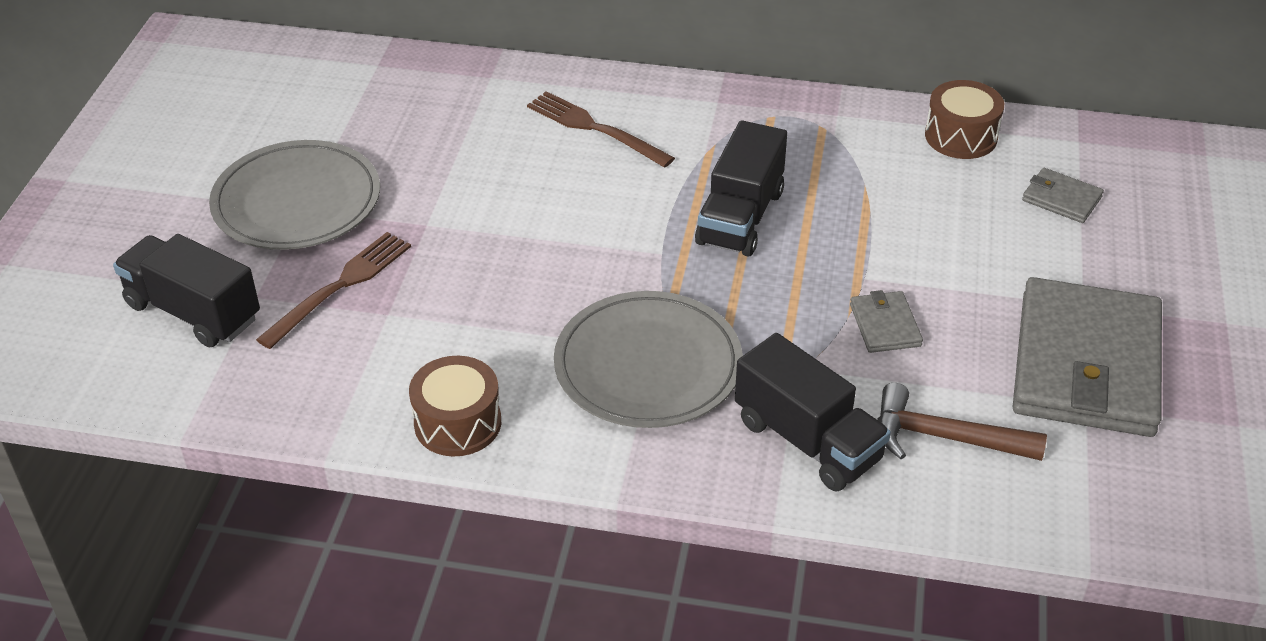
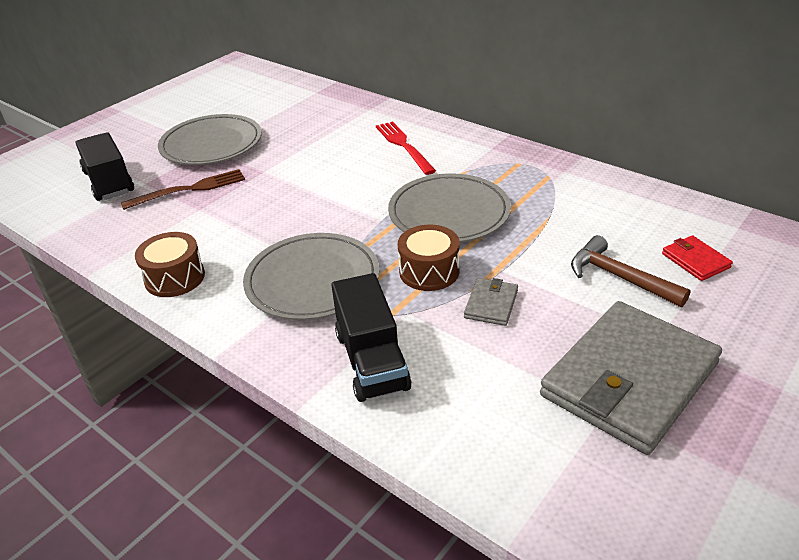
camera: 30 degrees right, 5 degrees down
(594, 128) = (403, 145): brown fork -> red fork
(740, 217) = (449, 213): black truck -> grey plate
(945, 437) = (472, 393): brown hammer -> brown hammer (619, 277)
(961, 136) = (645, 203): brown drum -> brown drum (429, 271)
(1061, 199) = (695, 260): grey wallet -> red wallet

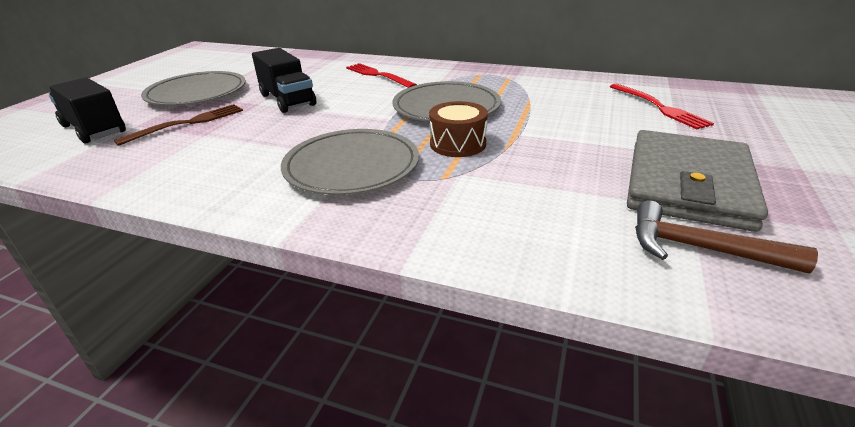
camera: 20 degrees left, 5 degrees down
(175, 278) = (200, 187): brown drum -> none
(371, 360) = (452, 214): black truck -> black truck (287, 100)
(491, 304) = (529, 156): grey wallet -> none
(619, 277) = (615, 124): brown hammer -> brown hammer (700, 248)
(695, 260) = (660, 107): red wallet -> red fork

